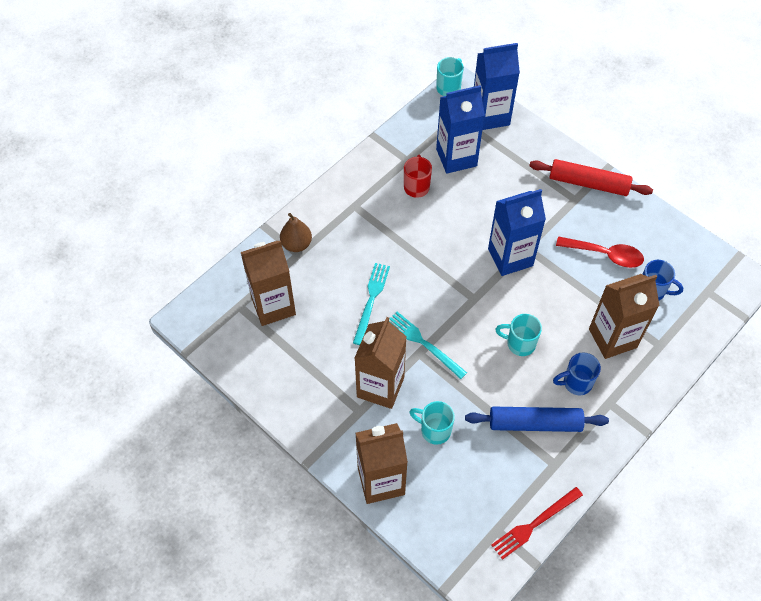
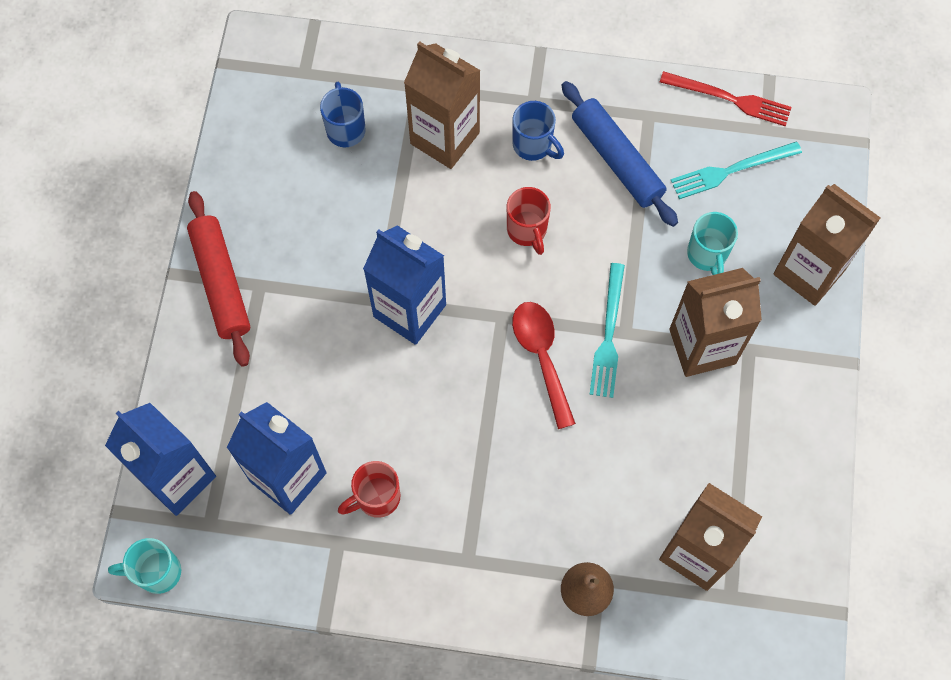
camera: 125 degrees left, 10 degrees up
(371, 300) = (596, 436): turquoise fork -> turquoise fork (731, 170)
(519, 343) = (527, 230): turquoise mug -> red mug
(605, 255) = (327, 205): red spoon -> red spoon (541, 357)

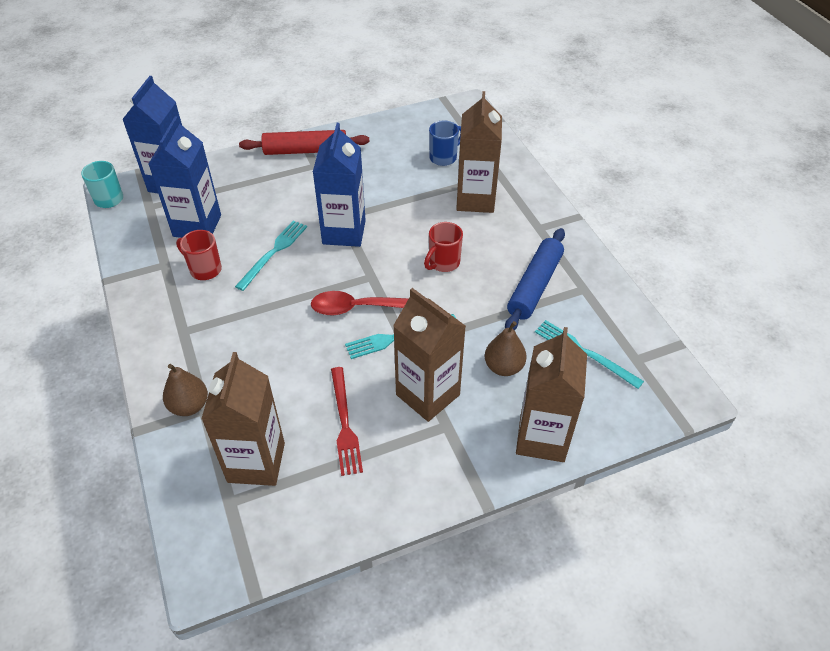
camera: 60 degrees right, 20 degrees down
(221, 283) = (305, 151): red rolling pin -> red rolling pin turned 45 degrees clockwise
(396, 406) = (273, 252): none -> turquoise fork
(533, 145) = (507, 241): blue mug -> none
(541, 357) = (356, 308): red spoon -> red spoon turned 135 degrees counterclockwise
(707, 255) = (503, 367): turquoise mug -> brown pear
(729, 99) = (640, 327): red fork -> red fork (344, 423)

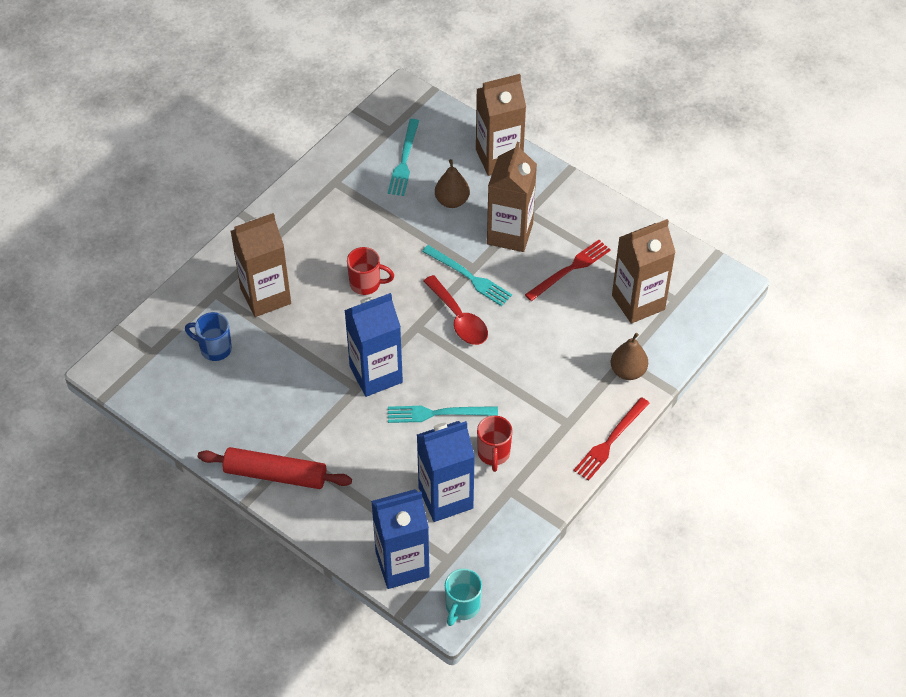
camera: 120 degrees left, 5 degrees up
(137, 352) = (610, 441): none -> red fork
(305, 151) = (275, 474): red rolling pin -> red rolling pin turned 45 degrees counterclockwise
(535, 286) = (352, 213): blue rolling pin -> none

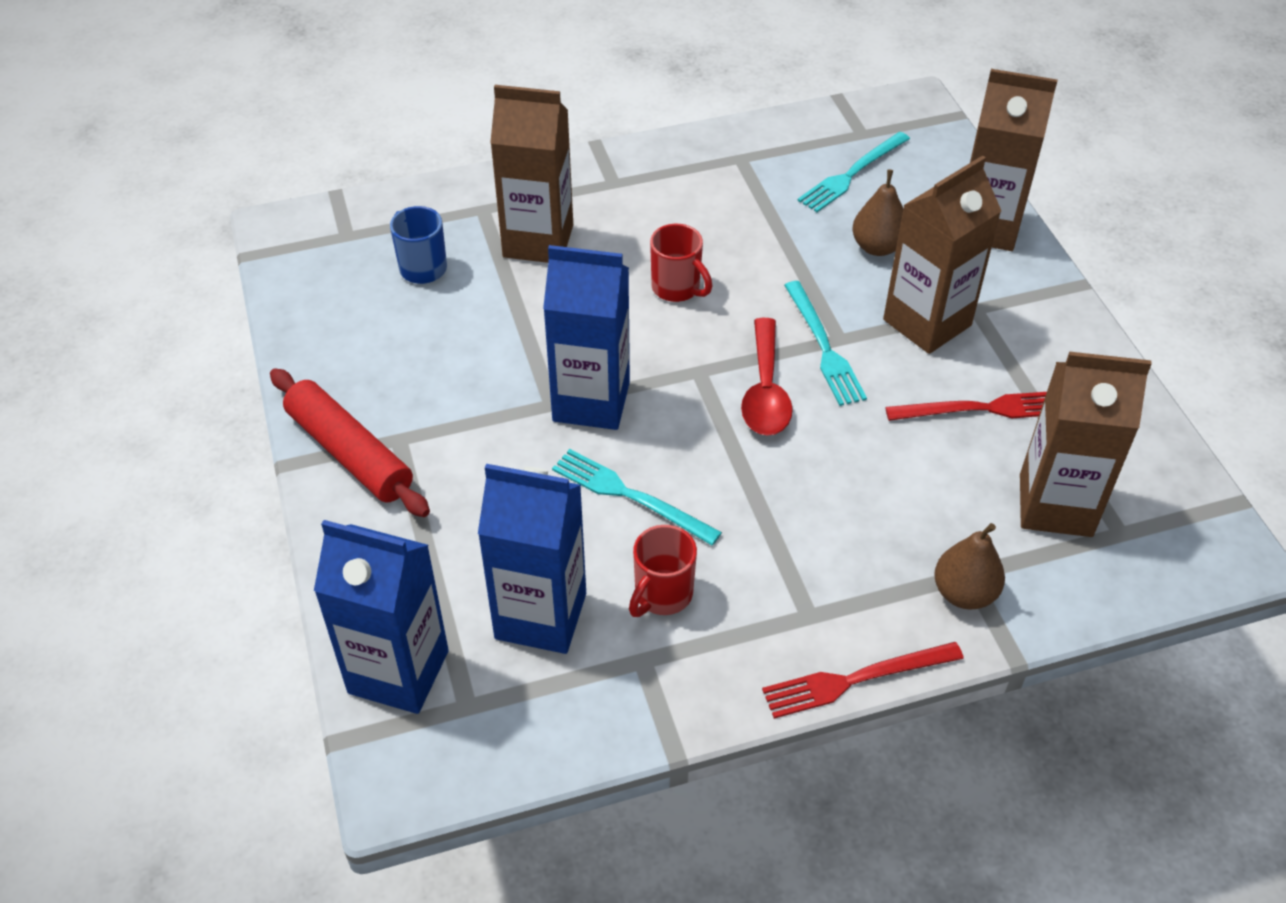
camera: 35 degrees right, 5 degrees down
(462, 607) = (425, 789): turquoise mug -> none

